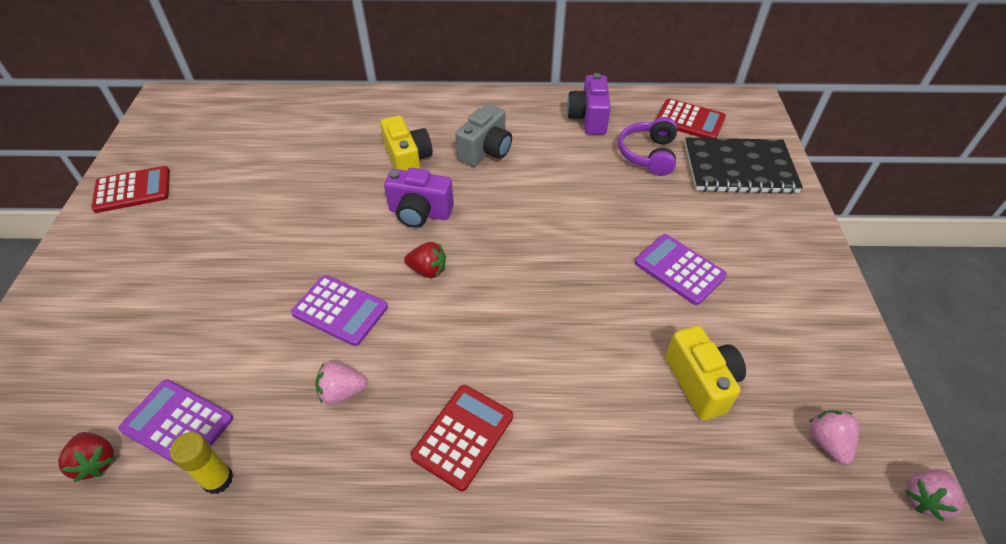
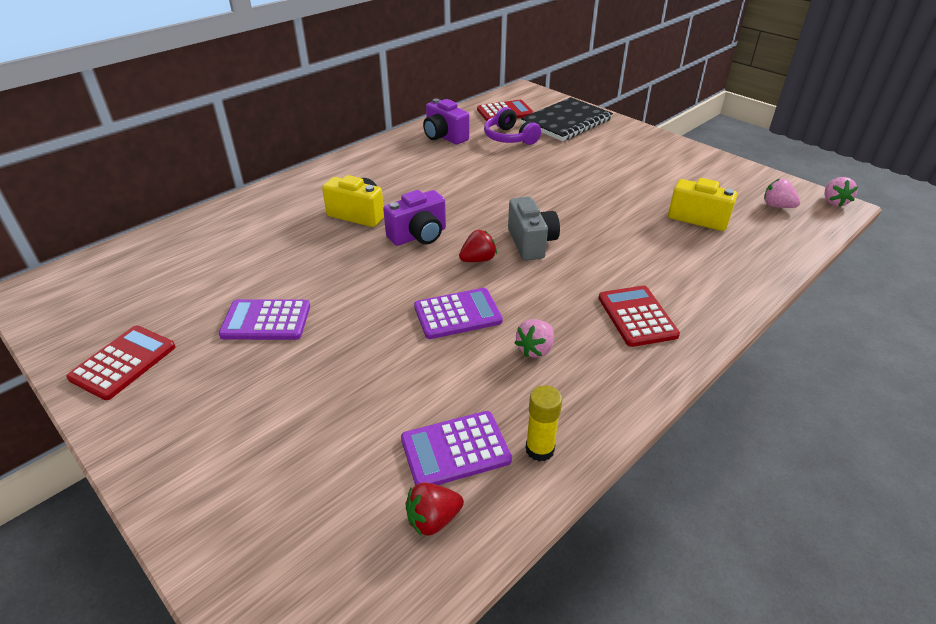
camera: 45 degrees left, 10 degrees down
(96, 462) = (433, 519): red strawberry -> red strawberry turned 150 degrees clockwise
(486, 151) = (406, 183): grey camera -> grey camera (531, 243)
(679, 269) = (612, 179): purple calculator -> purple calculator (266, 321)

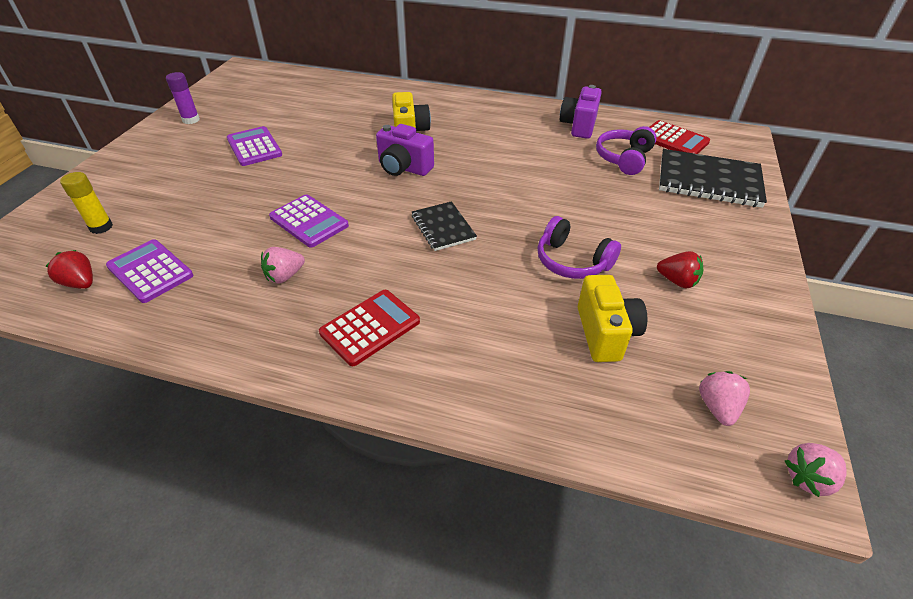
camera: 60 degrees right, 5 degrees up
(123, 362) = (191, 120): red calculator -> purple glue stick
(478, 259) = (392, 207): red strawberry -> red strawberry (677, 281)
(531, 243) = (443, 227): grey camera -> black notebook
(535, 349) = (285, 276): pink strawberry -> pink strawberry turned 45 degrees counterclockwise
(539, 449) = (162, 314): yellow glue stick -> yellow glue stick (101, 227)
(617, 202) = (572, 261): none -> purple headphones

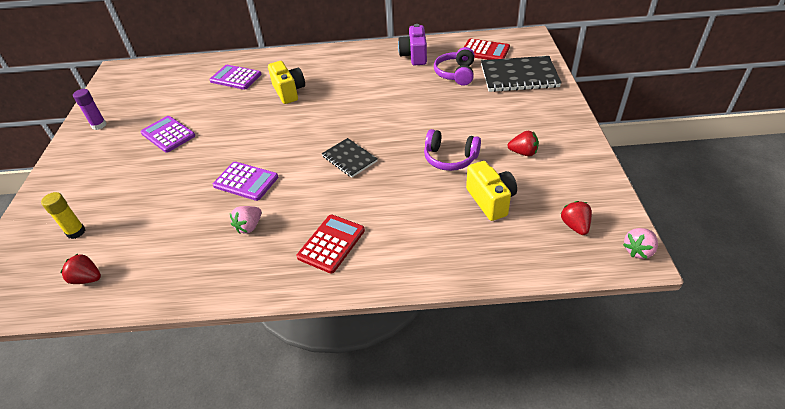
camera: 15 degrees left, 0 degrees up
(150, 271) = (140, 253): purple calculator -> purple calculator (236, 78)
(403, 168) = (298, 121): purple camera -> none
(717, 407) = (575, 226): pink strawberry -> red strawberry

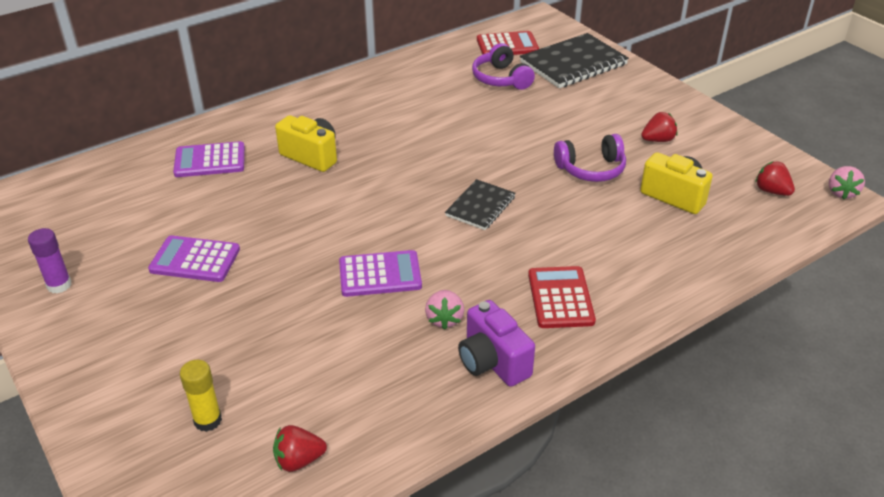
camera: 35 degrees left, 5 degrees down
(349, 159) = (480, 206): black notebook -> black notebook turned 75 degrees counterclockwise
(414, 56) = (429, 71): purple camera -> purple camera (492, 362)

